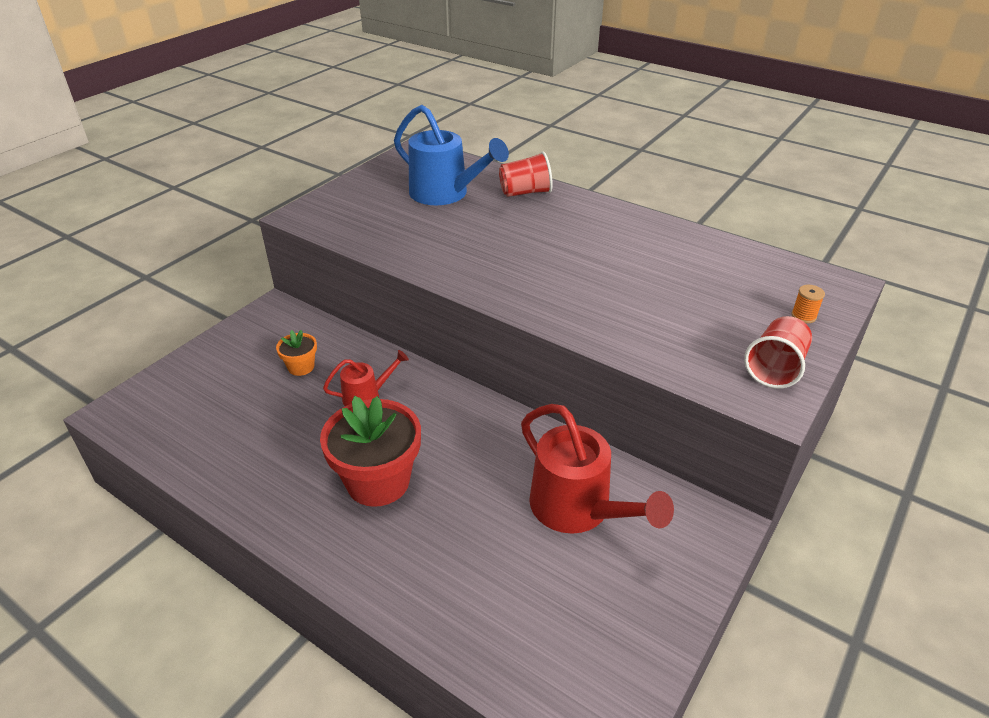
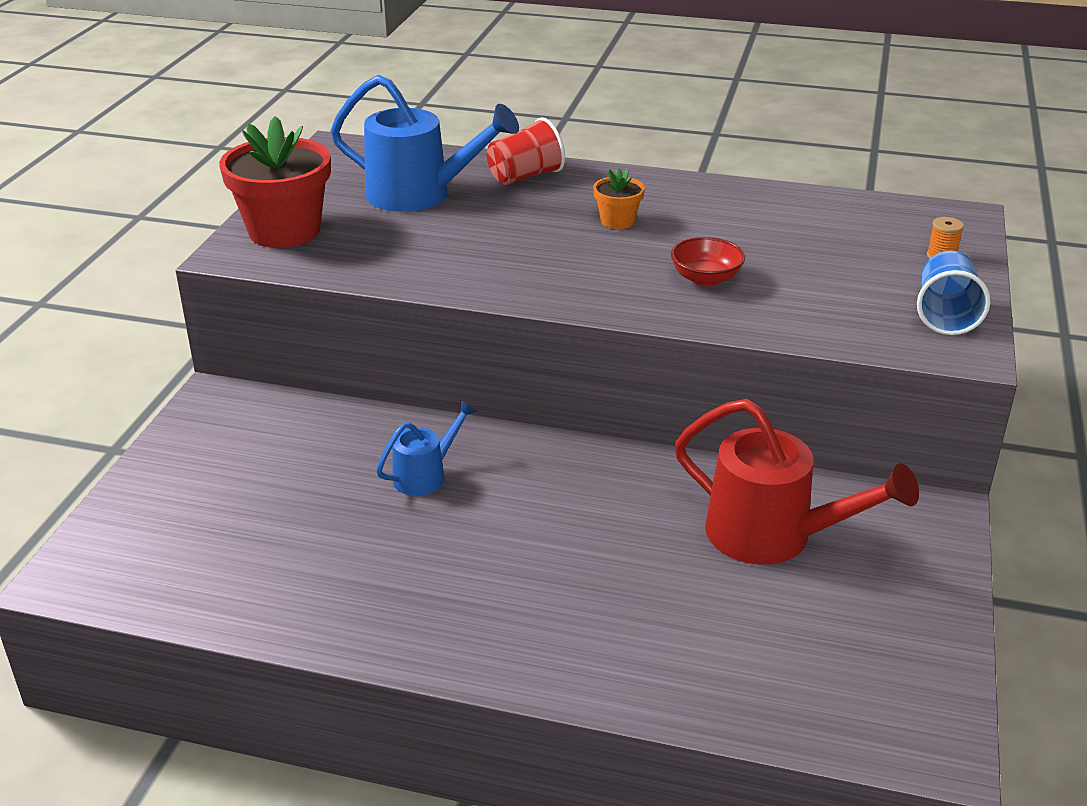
camera: 20 degrees left, 5 degrees down
(301, 367) = (308, 461): orange flower pot -> orange flower pot (617, 221)
(367, 396) = (426, 475): red watering can -> blue watering can
(378, 481) = (508, 567): red flower pot -> red flower pot (284, 231)
(602, 297) = (705, 279): none -> red bowl
(775, 368) = (945, 315): red cup -> blue cup

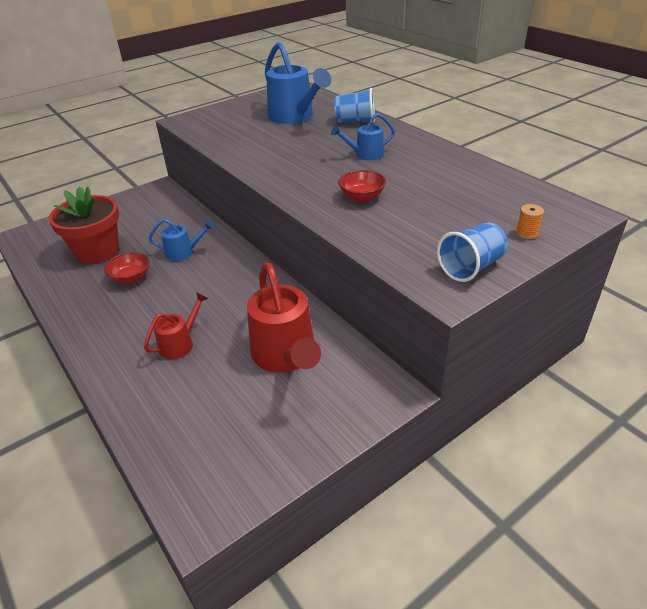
camera: 40 degrees right, 5 degrees up
(284, 231) = (216, 117): red flower pot -> red flower pot (97, 251)
(399, 547) = (131, 278): none -> red bowl
(525, 176) = (355, 121): red cup -> blue cup
(617, 221) = (365, 155): orange flower pot -> blue watering can
(618, 591) = (180, 343): none -> red watering can

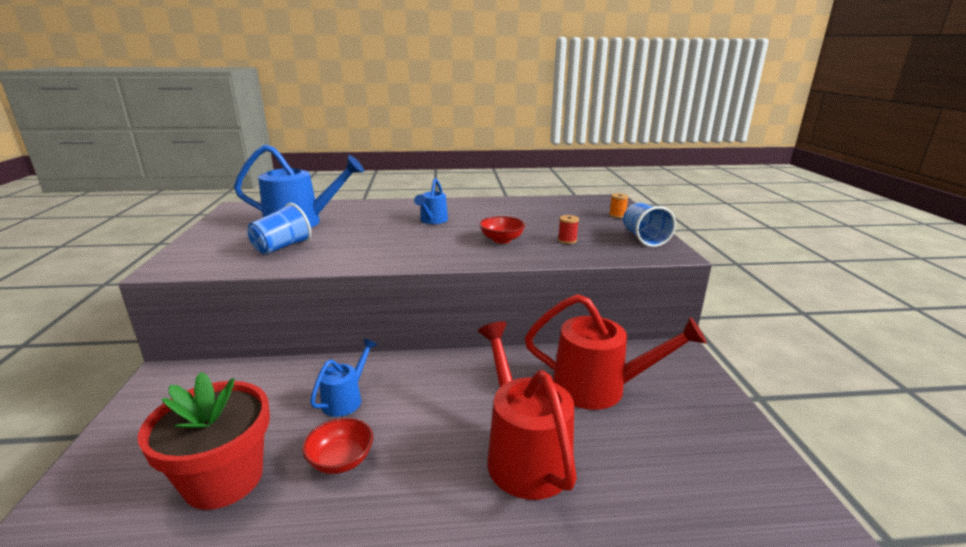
camera: 60 degrees left, 15 degrees down
(180, 343) = (523, 453): red watering can -> red watering can, size x1.88
(355, 121) = (366, 208): blue cup -> blue cup (282, 247)
(403, 227) = (567, 240): none -> red spool

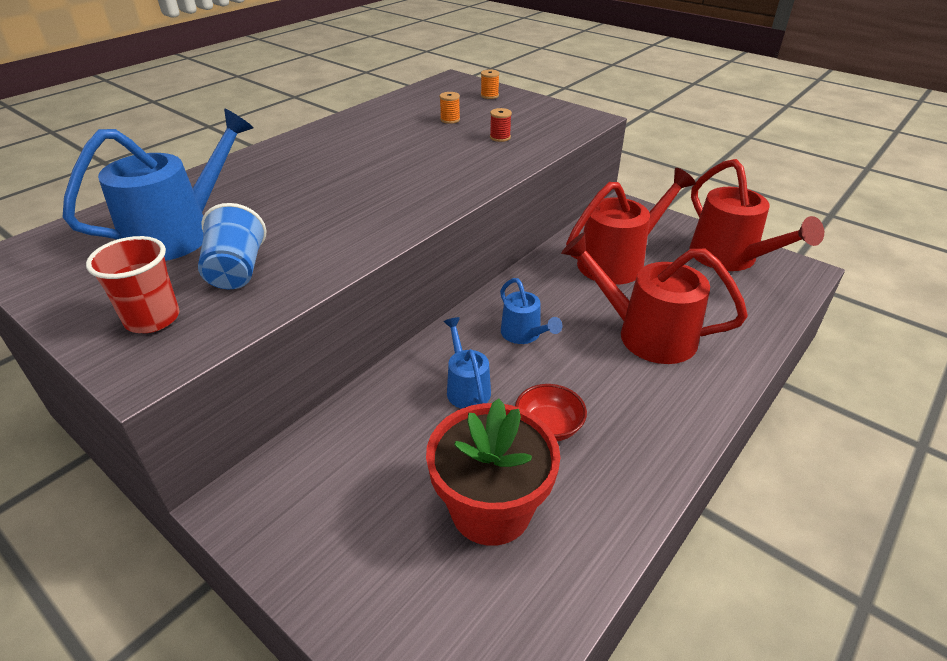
camera: 45 degrees left, 15 degrees up
(214, 251) = (152, 319): none -> red cup
(432, 221) = (336, 166): blue watering can -> blue watering can (524, 335)
(502, 240) = (447, 160): red bowl -> none
(555, 220) = (450, 120): none -> orange spool
(644, 238) = (550, 112): blue cup -> none
(726, 450) = (730, 259): none -> red watering can

